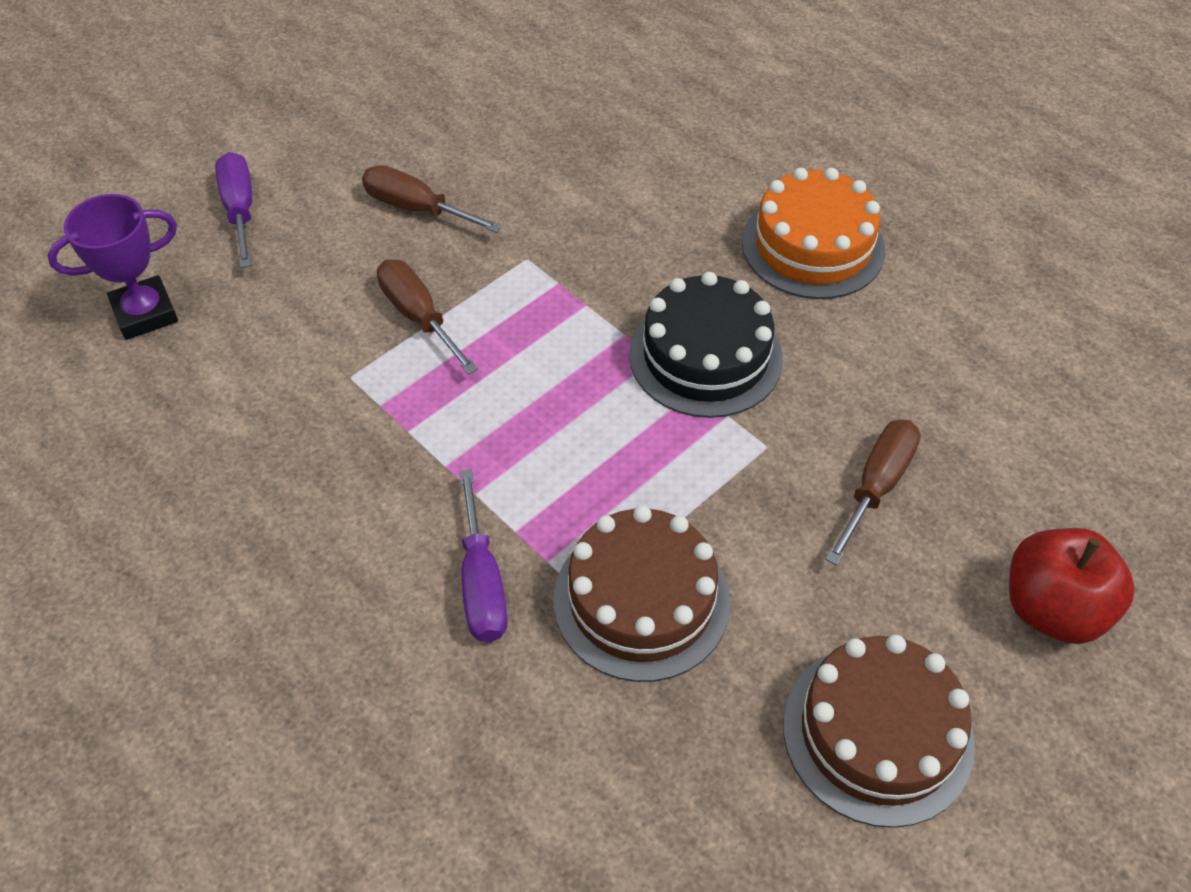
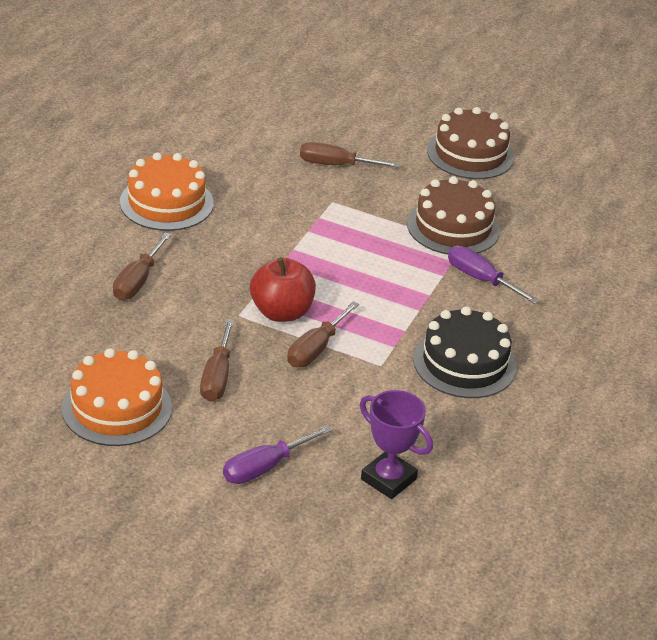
camera: 115 degrees left, 15 degrees down
(410, 117) = (117, 408): none -> orange cake
(481, 583) = (481, 279): purple screwdriver -> purple screwdriver turned 105 degrees counterclockwise
(638, 180) = (137, 281): none -> brown screwdriver
(705, 356) = (281, 230): black cake -> black cake (464, 363)
(1052, 608) = (373, 113): red apple -> red apple (281, 312)

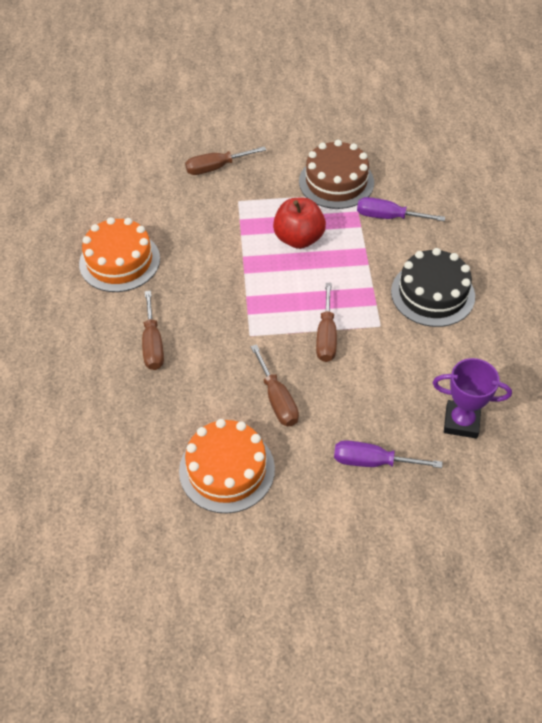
camera: 25 degrees left, 15 degrees up
(264, 467) = (372, 461): purple screwdriver -> purple screwdriver turned 75 degrees clockwise
(281, 312) = (278, 316): red apple -> red apple (299, 238)
(470, 154) = (300, 114): brown cake -> none

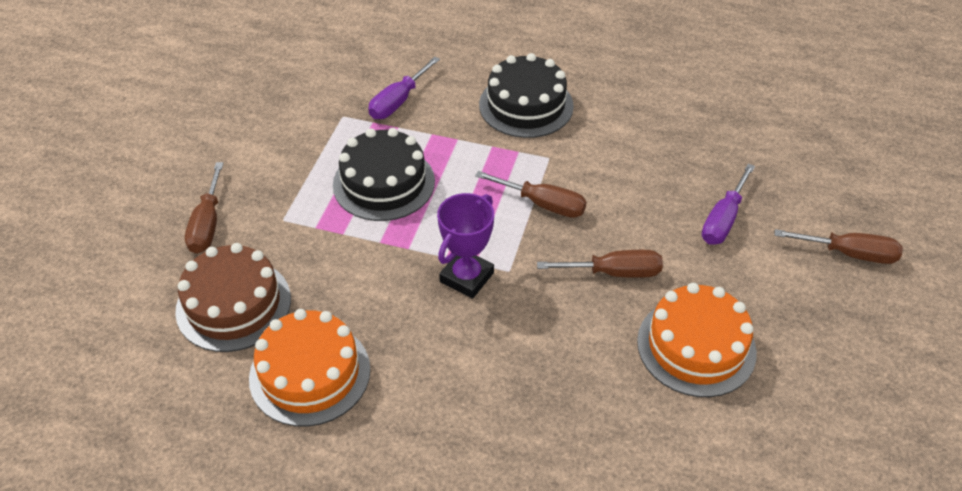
camera: 70 degrees left, 5 degrees down
(153, 344) = (477, 371): brown screwdriver -> brown screwdriver (849, 254)
(299, 238) = (384, 183): red apple -> black cake
(336, 182) = (315, 124): brown cake -> brown cake (233, 304)
(461, 422) = (696, 140): purple trophy -> purple trophy (467, 277)

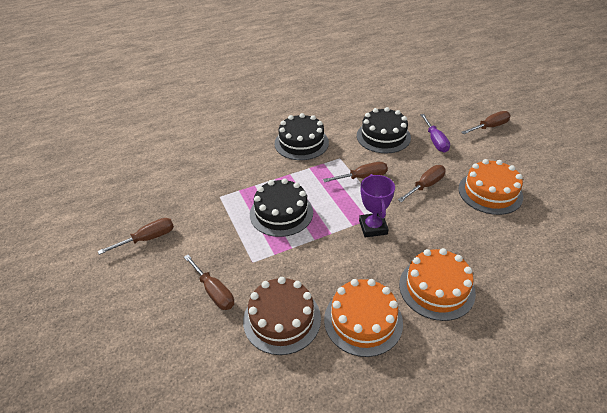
camera: 40 degrees left, 5 degrees down
(215, 118) = (148, 239): none -> brown screwdriver
(398, 101) = (239, 174): purple screwdriver -> none
(440, 406) = (436, 288): none -> orange cake
(653, 164) = (383, 136): none -> black cake

